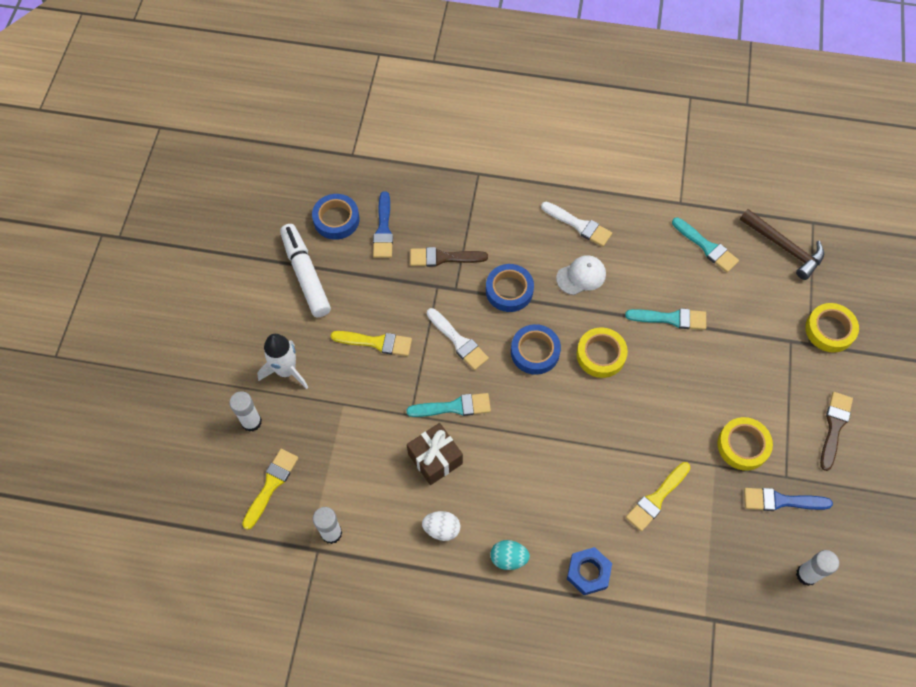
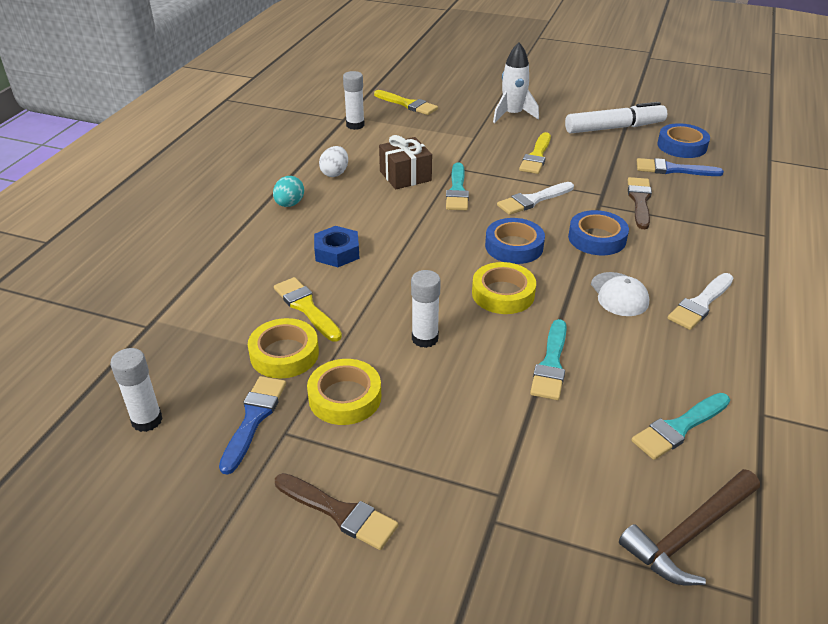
camera: 100 degrees right, 25 degrees down
(251, 422) = (466, 99): white glue stick -> white glue stick (425, 338)
(588, 572) = (250, 248): blue nut -> blue nut (337, 252)
(829, 330) = (515, 557): yellow tape -> yellow tape (284, 354)

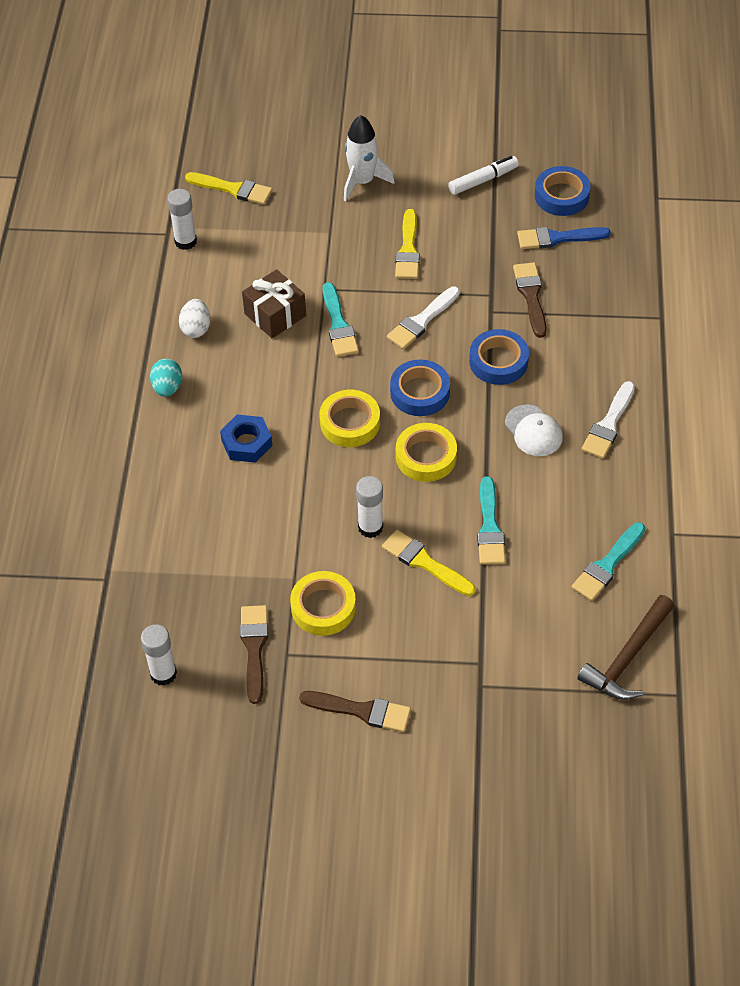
camera: 15 degrees left, 15 degrees up
(254, 418) = (254, 648): blue brush -> brown brush
(284, 354) = (250, 576): yellow tape -> yellow tape (350, 423)
(306, 307) = (246, 519): yellow brush -> yellow brush (424, 562)
(614, 128) = (483, 180): white marker -> white marker, size x0.63

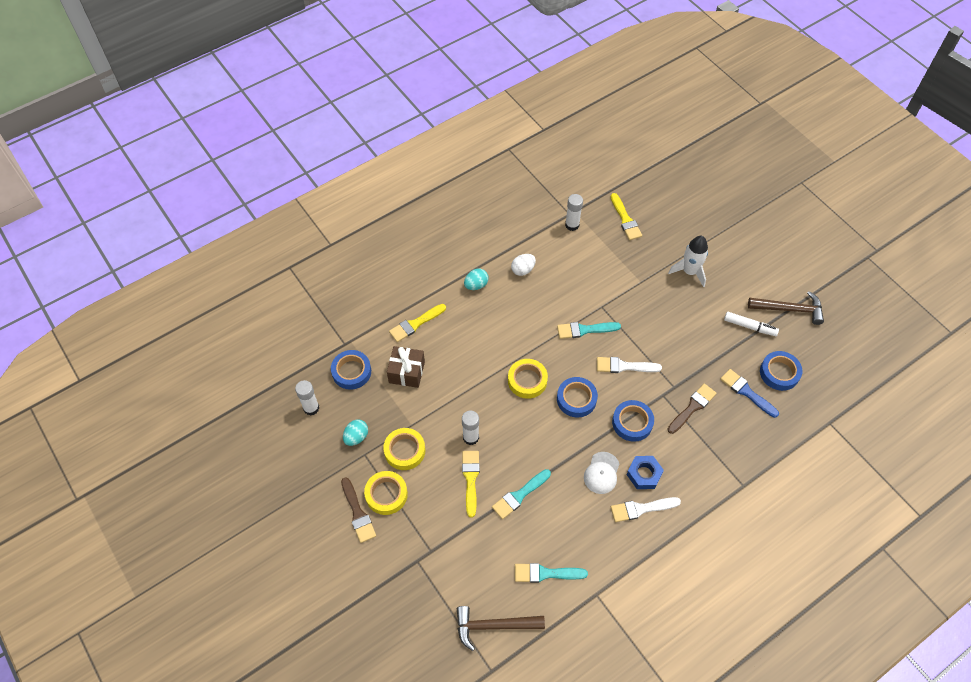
camera: 50 degrees right, 5 degrees up
(155, 596) = (351, 372): none -> blue tape
(246, 443) = (473, 343): blue nut -> blue nut (644, 474)
(254, 648) = (356, 437): brown brush -> turquoise egg
(275, 315) = (564, 297): brown gift -> brown gift (406, 372)
(338, 325) = (584, 330): turquoise brush -> turquoise brush turned 45 degrees clockwise
(408, 250) = (665, 326): yellow brush -> yellow brush (415, 324)
(426, 456) = (537, 432): yellow tape -> yellow tape (386, 494)
(496, 134) = (789, 309): none -> brown hammer

